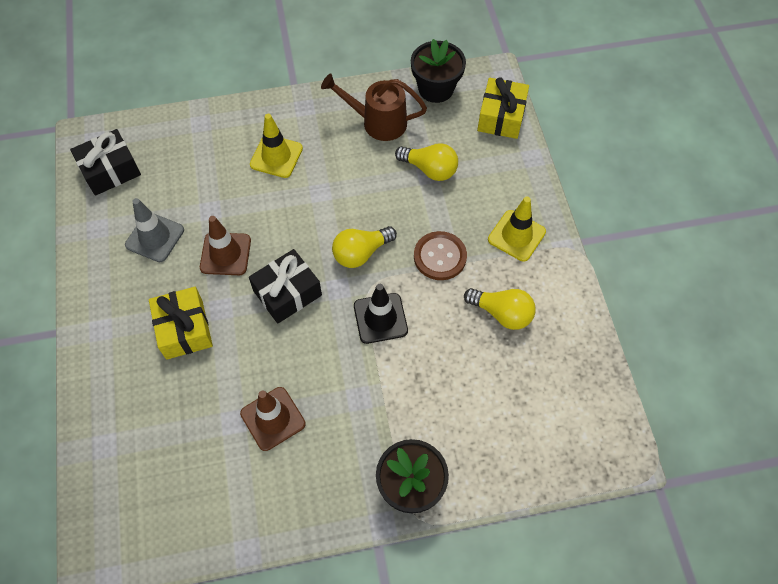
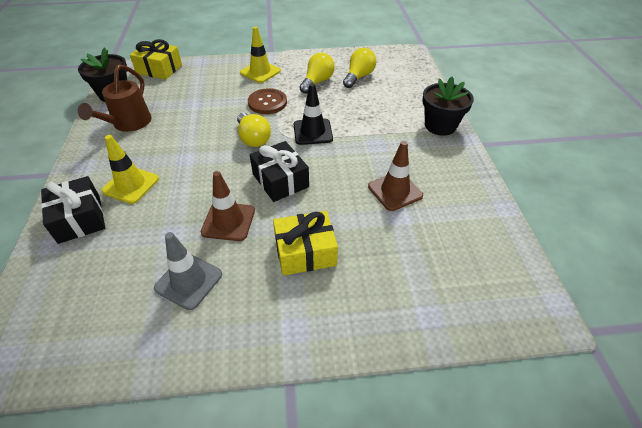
camera: 85 degrees left, 15 degrees down
(110, 170) = (70, 333): black gift -> black gift (79, 218)
(429, 169) = (189, 102): yellow light bulb -> yellow light bulb (358, 77)

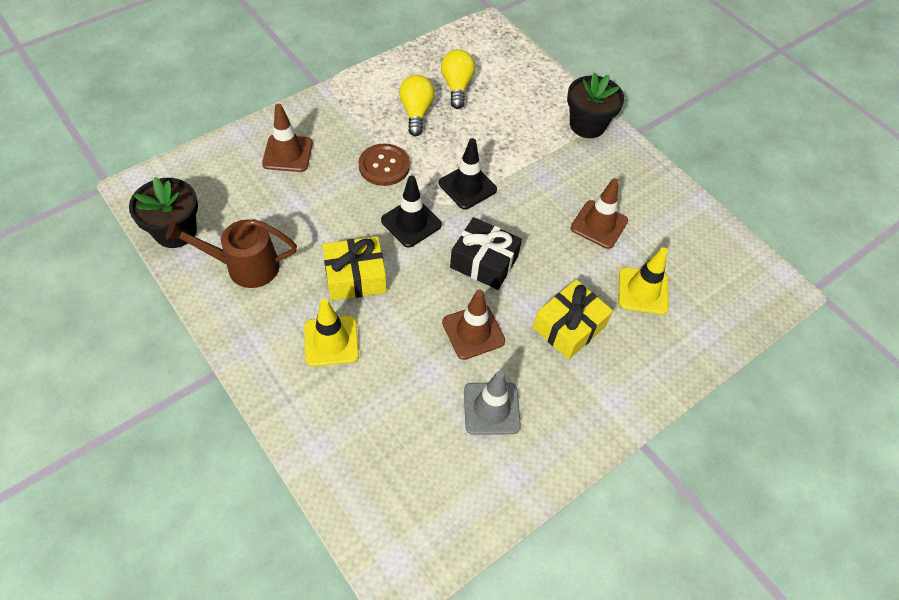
camera: 35 degrees left, 10 degrees up
(79, 218) = (316, 405): black gift -> none
(128, 124) = (244, 266): brown watering can -> brown watering can turned 105 degrees clockwise
(159, 69) = (196, 168): yellow gift -> yellow gift (355, 277)
(216, 78) = (287, 153): none -> brown traffic cone
(253, 138) = (411, 222): yellow light bulb -> black traffic cone
(260, 72) = (335, 122): yellow traffic cone -> yellow traffic cone (643, 291)

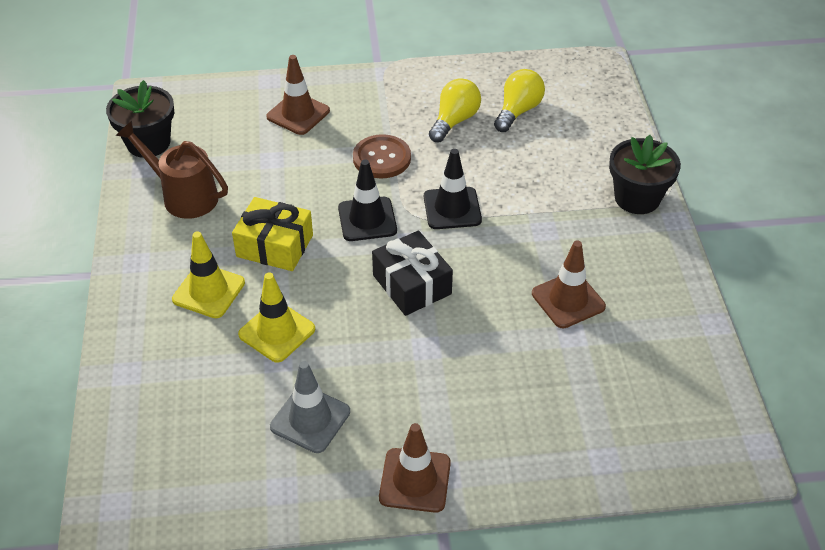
camera: 35 degrees right, 10 degrees down
(473, 332) = (349, 343): brown traffic cone -> brown traffic cone (415, 480)
(569, 327) = (452, 383): yellow gift -> none
(643, 291) = (564, 385): yellow traffic cone -> yellow traffic cone (277, 332)

